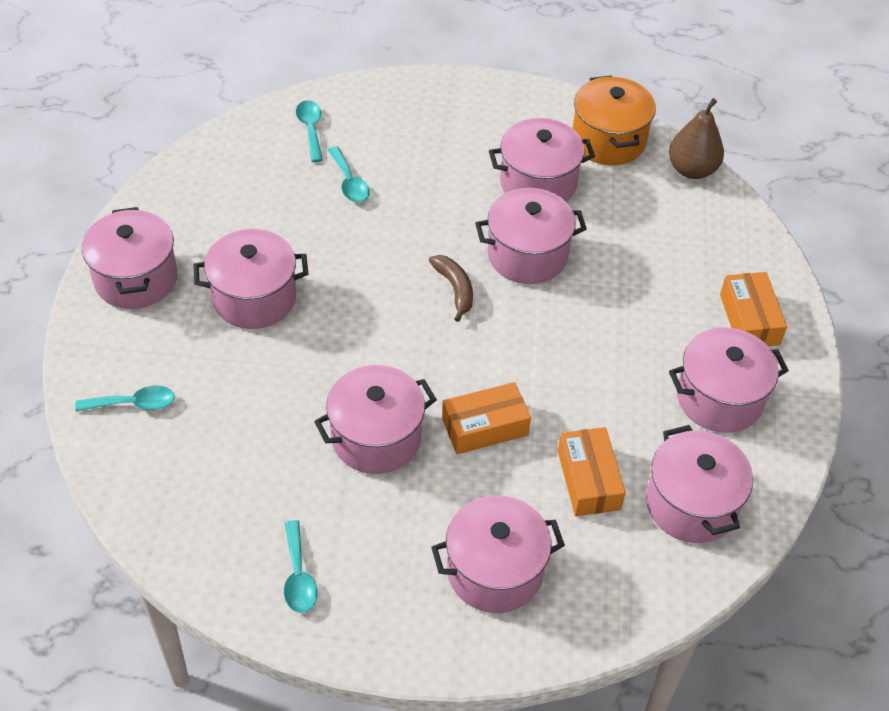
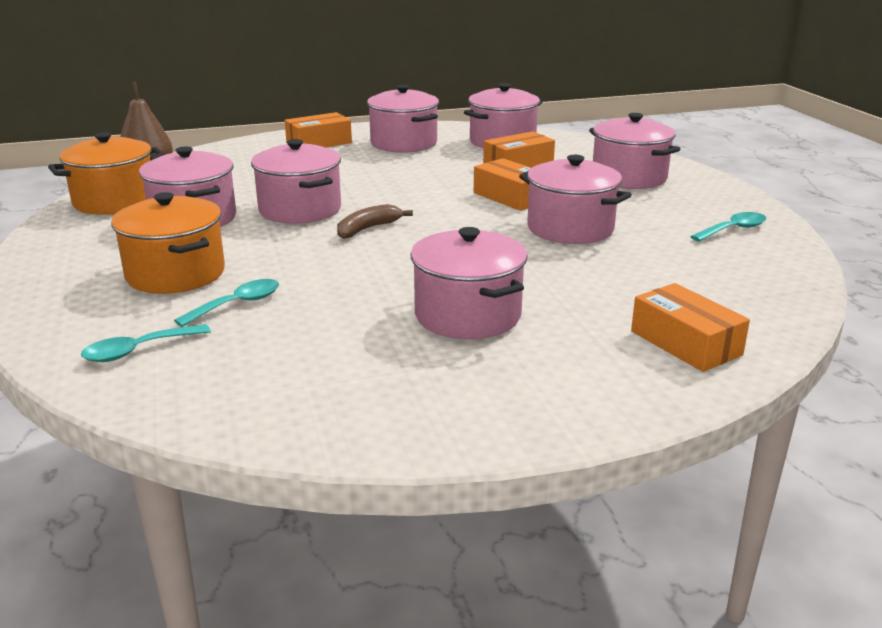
camera: 110 degrees left, 25 degrees down
(134, 404) = (685, 343): turquoise spoon -> orange box
(136, 278) = (511, 400): pink pot -> none
(422, 159) = (175, 274): none -> orange pot

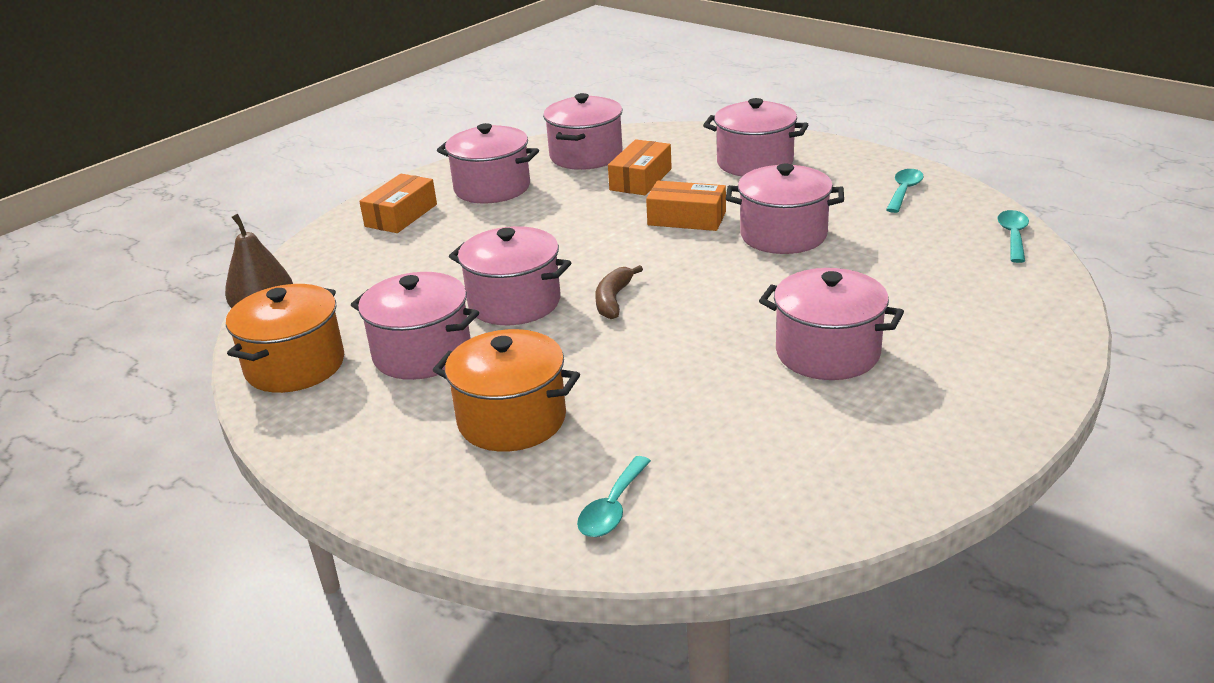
camera: 30 degrees left, 5 degrees up
(237, 304) = (624, 425): turquoise spoon -> turquoise spoon (1013, 236)
(685, 343) = (1007, 311): orange box -> none

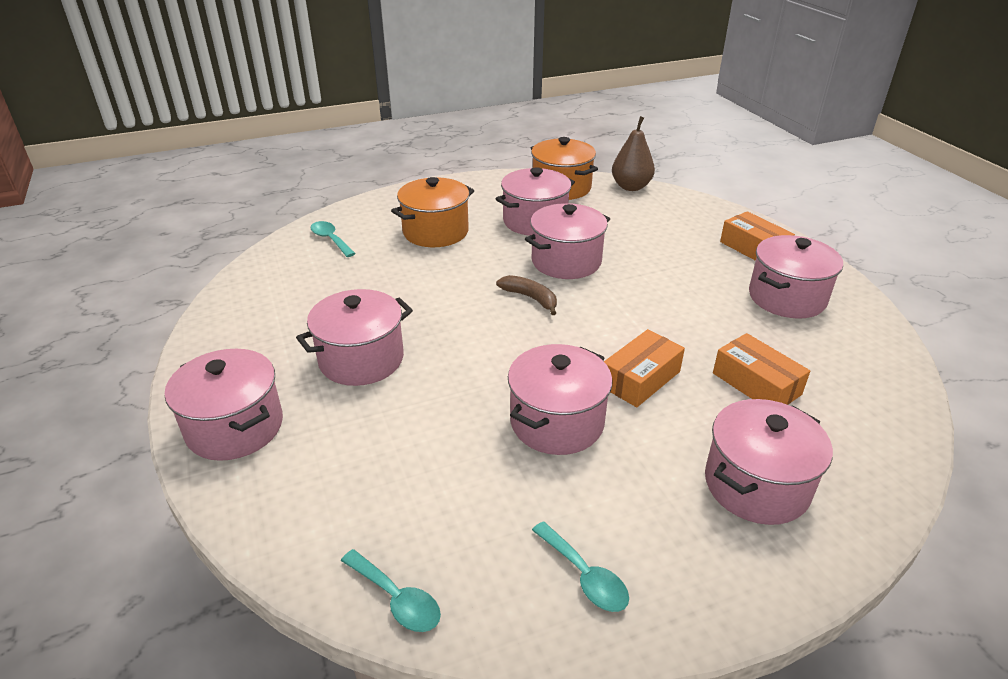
camera: 115 degrees right, 5 degrees up
(586, 156) = (845, 370): pink pot -> pink pot (235, 427)

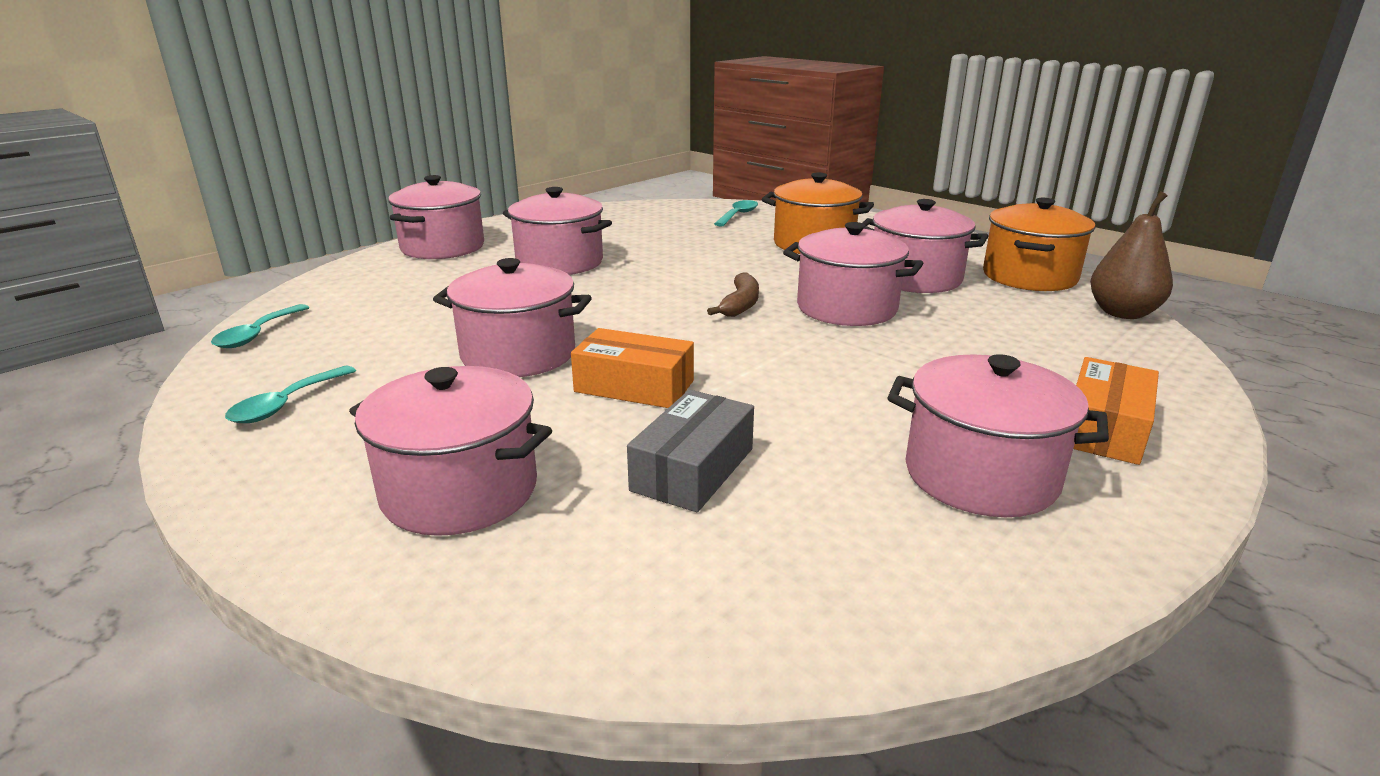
camera: 65 degrees right, 10 degrees down
(756, 384) = (692, 469): orange box -> grey box

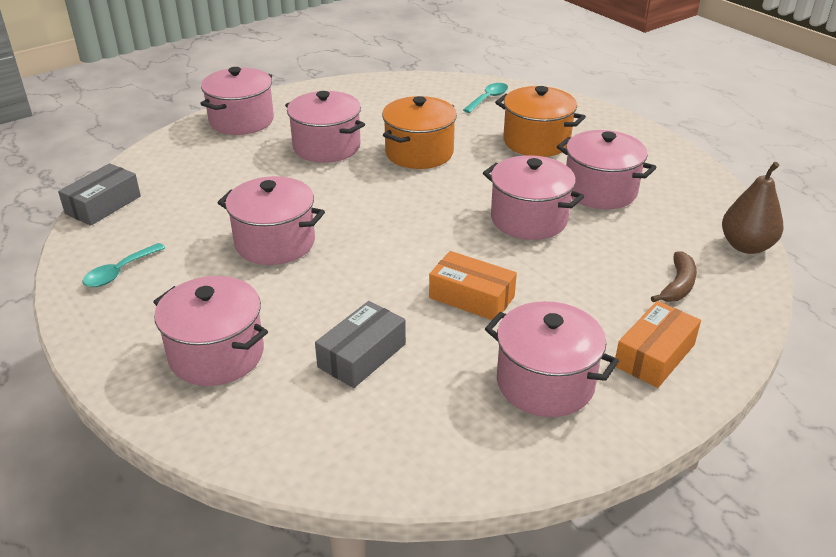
camera: 10 degrees right, 10 degrees up
(257, 334) = (103, 205): turquoise spoon -> grey box
(634, 386) = (346, 281): orange box -> orange box (471, 297)
(740, 305) = (449, 207): brown banana -> brown banana (678, 285)
(1029, 277) = (696, 197): orange pot -> orange pot (419, 153)

